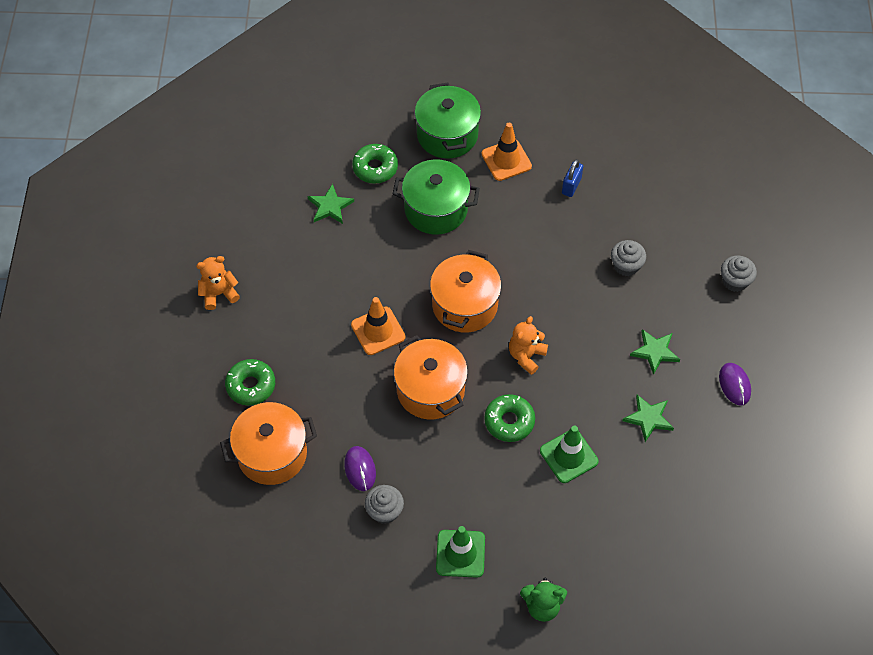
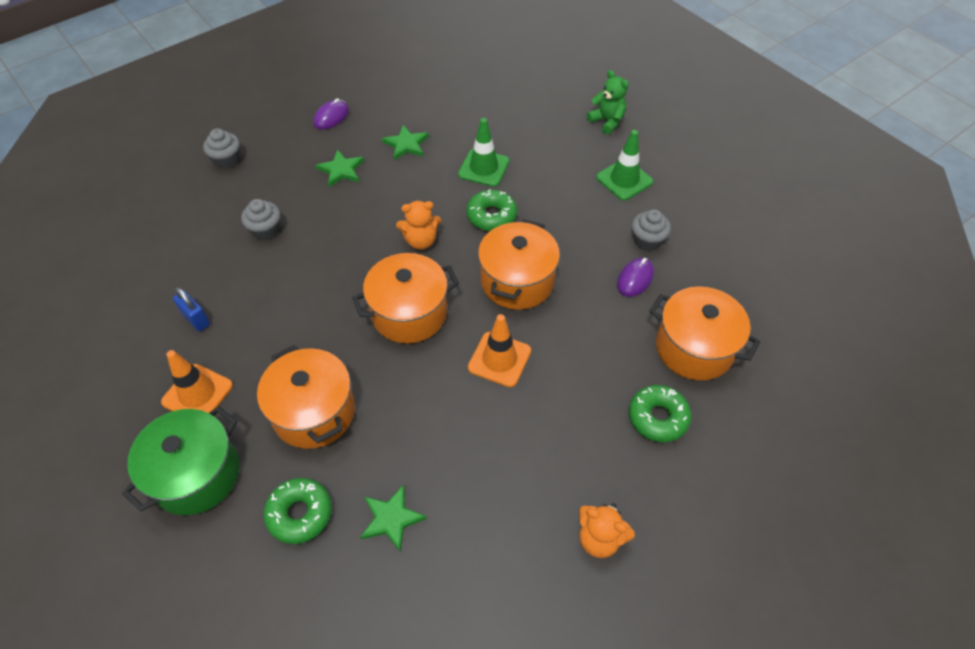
camera: 130 degrees left, 5 degrees down
(436, 209) = (314, 412): green pot -> orange pot
(571, 186) = (196, 319): blue padlock -> blue padlock turned 60 degrees clockwise

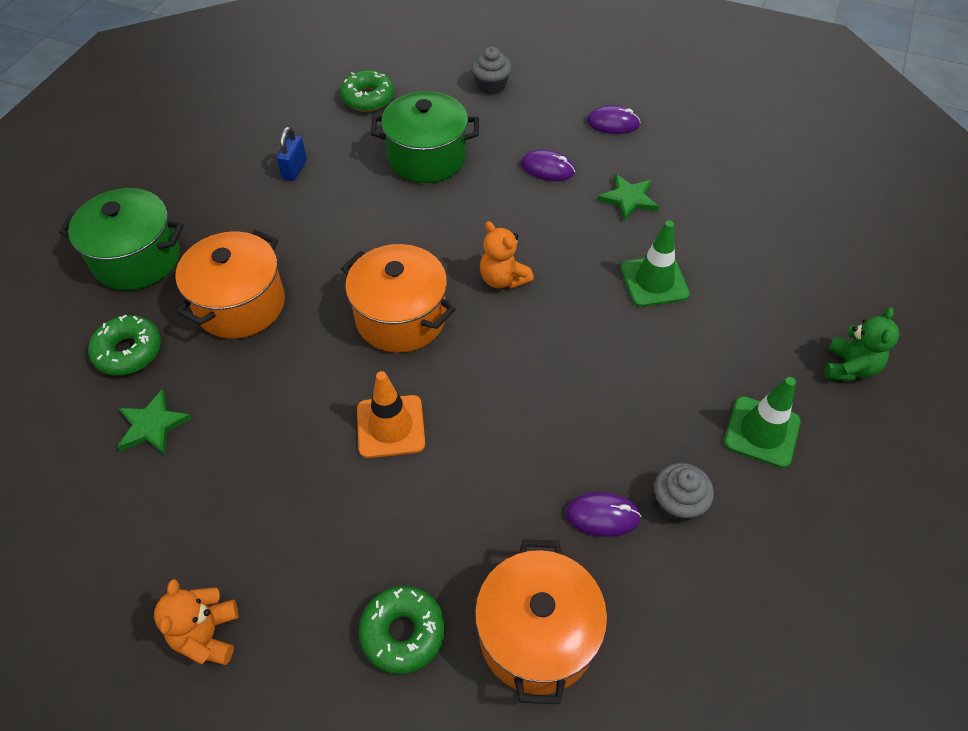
camera: 60 degrees right, 0 degrees up
(197, 393) = (217, 214): orange traffic cone -> none
(266, 230) = (427, 157): grey cupcake -> green pot
(341, 170) = (547, 168): green star -> purple mouse
(491, 216) = (587, 323): green donut -> green donut (368, 98)
(517, 281) = (510, 392): orange pot -> none

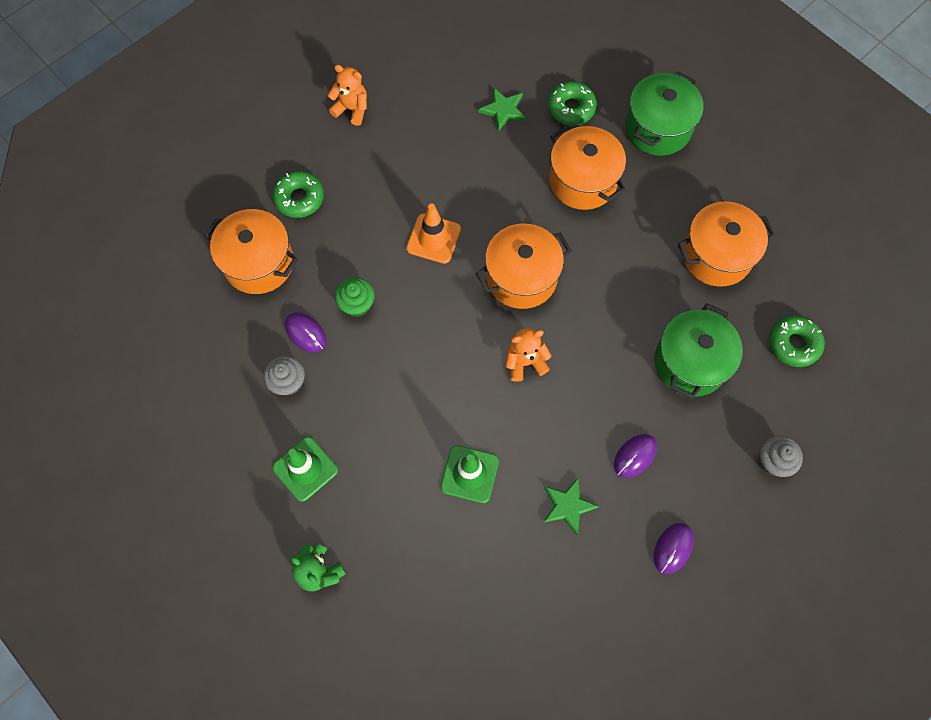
camera: 115 degrees right, 15 degrees up
(294, 169) = (716, 255): blue padlock -> orange pot
(528, 473) = (357, 304): none -> green cupcake
(602, 516) = (305, 333): purple mouse -> purple mouse turned 75 degrees counterclockwise

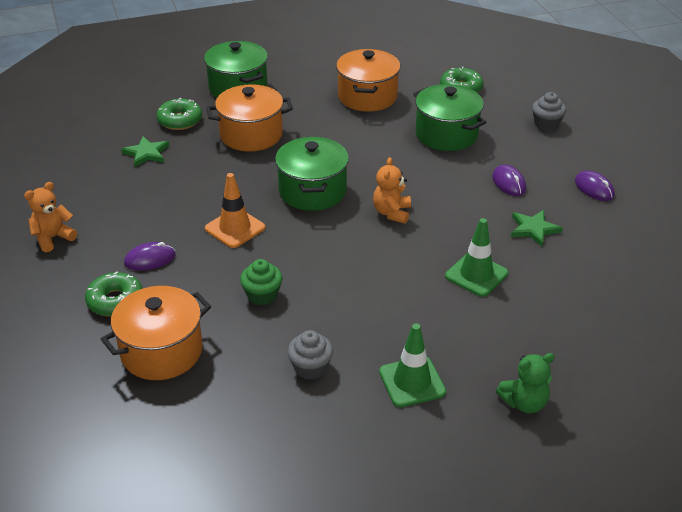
camera: 65 degrees left, 30 degrees down
(305, 333) = (266, 339): purple mouse -> purple mouse (150, 259)
(521, 277) = (312, 191): orange pot -> green pot

